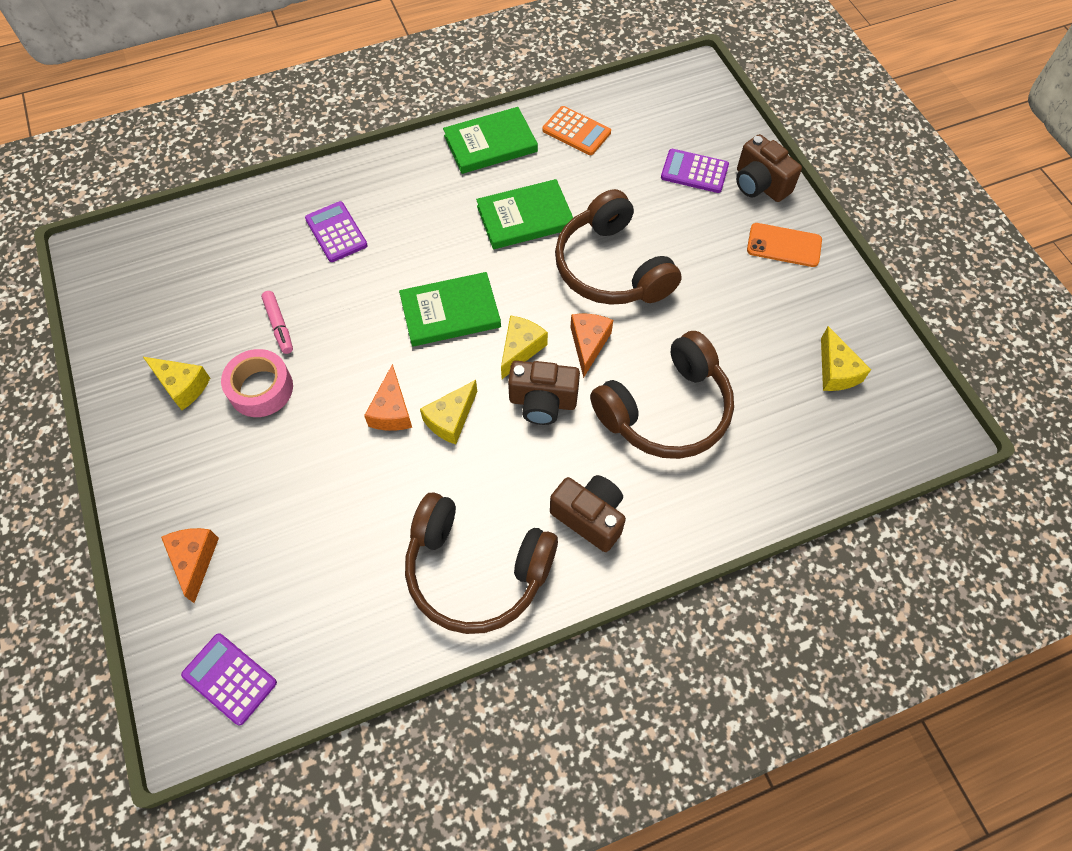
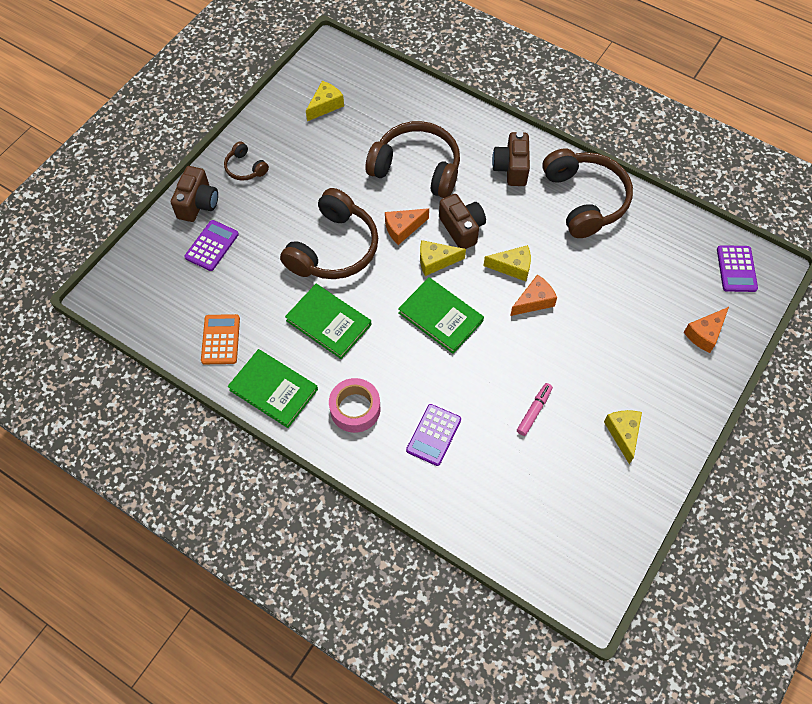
camera: 125 degrees left, 0 degrees up
(261, 389) = (584, 385): pink tape -> pink tape (355, 409)
(694, 172) = (211, 246): purple calculator -> purple calculator turned 135 degrees counterclockwise
(784, 245) = (245, 168): orange phone -> brown headphones

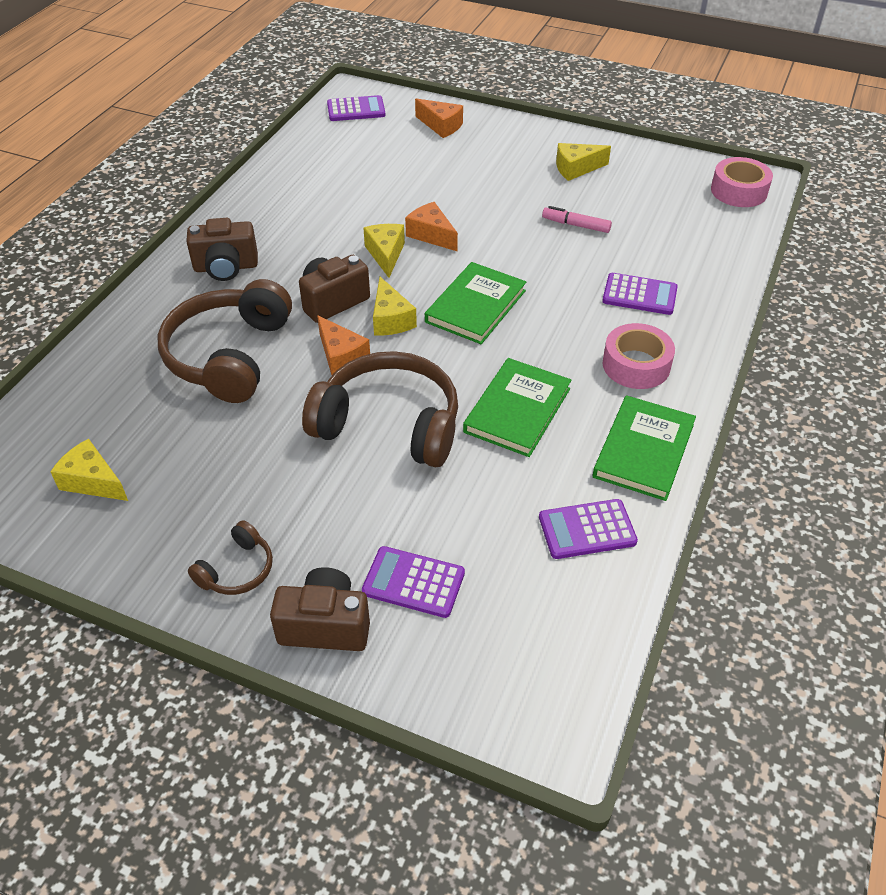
camera: 100 degrees left, 15 degrees down
(220, 339) = (587, 530): orange calculator -> purple calculator
(572, 571) = (739, 191): none -> pink tape
(585, 200) = (274, 206): brown headphones -> none

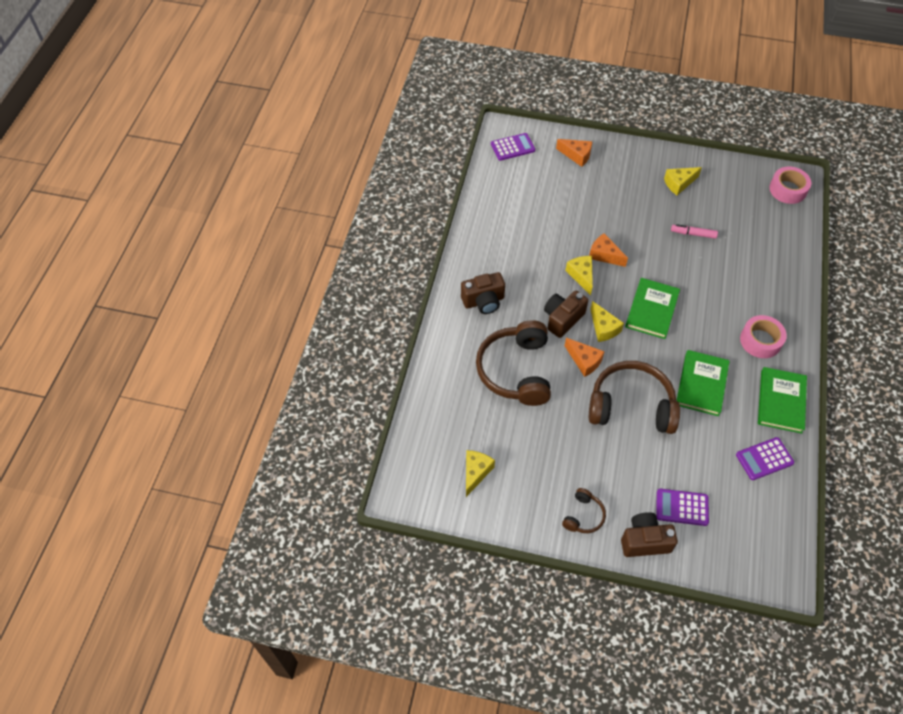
camera: 10 degrees left, 10 degrees up
(93, 481) = (476, 472): yellow cheese -> yellow cheese turned 90 degrees clockwise
(639, 295) = (748, 286): purple calculator -> none

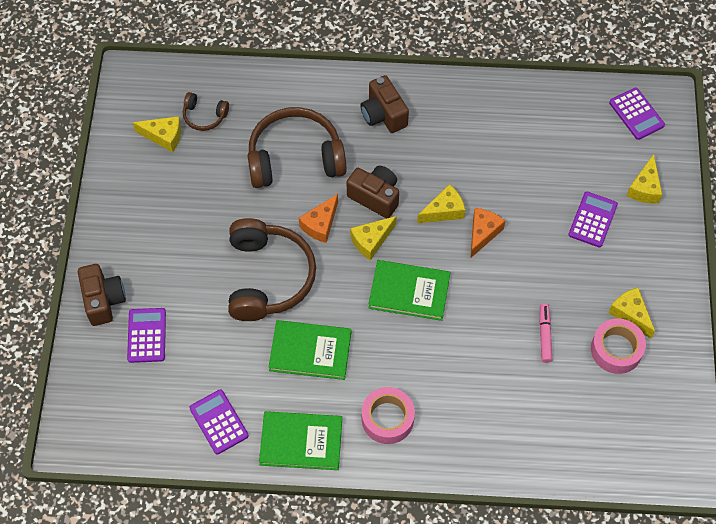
camera: 80 degrees right, 5 degrees up
(576, 155) = (644, 188): orange cheese -> yellow cheese
(583, 516) = (126, 240): brown headphones -> brown headphones (204, 116)
(600, 189) = (592, 220): none -> purple calculator
(787, 190) = (660, 457): pink tape -> pink tape (616, 349)

